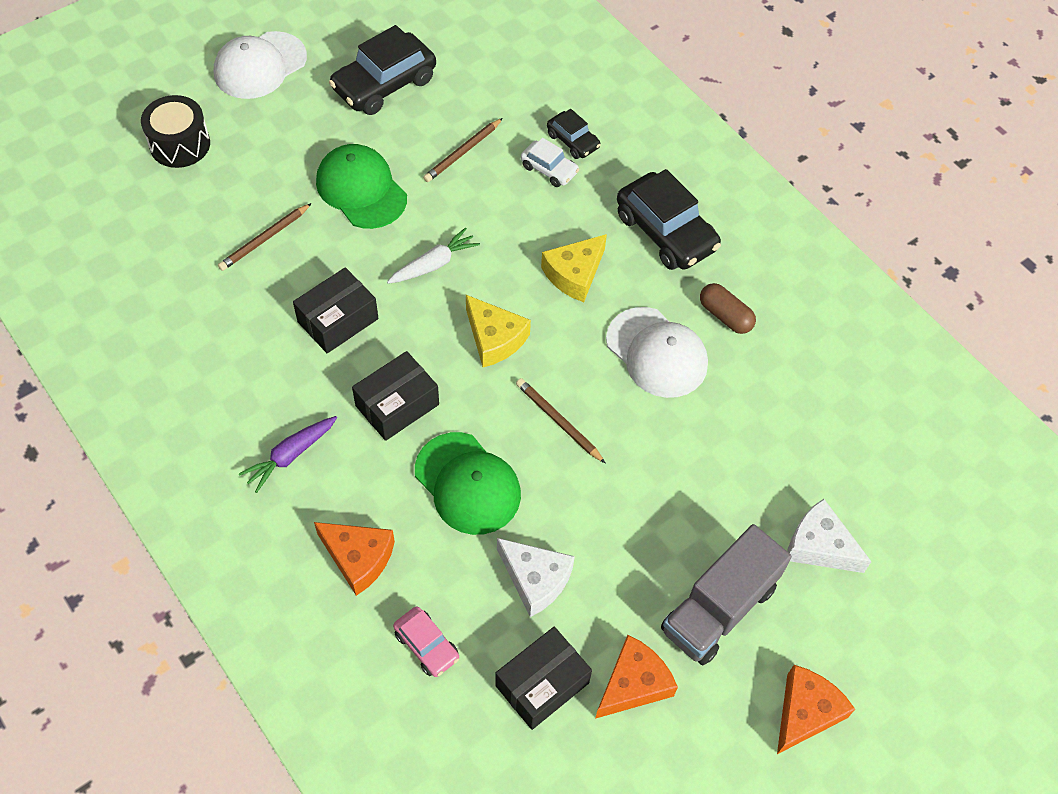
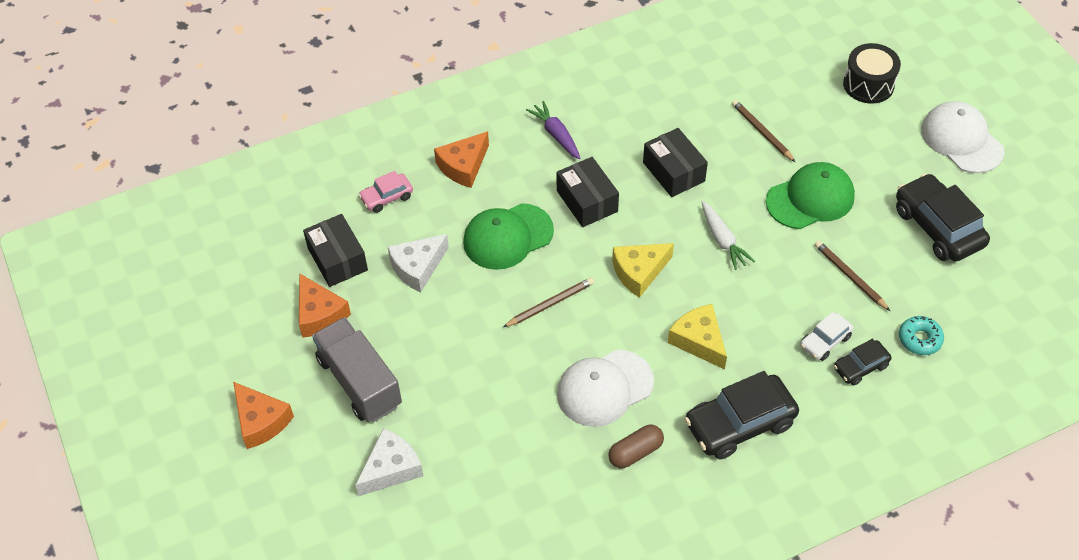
camera: 105 degrees right, 5 degrees down
(529, 97) = (919, 339): none -> turquoise donut

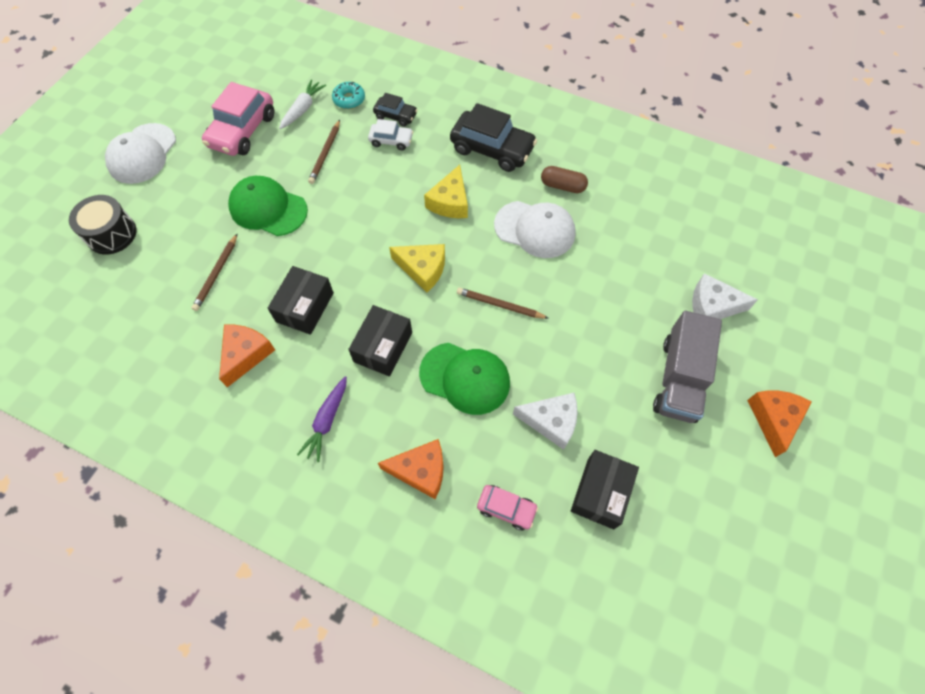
camera: 130 degrees left, 10 degrees up
(319, 314) = (658, 459): orange cheese -> orange cheese (246, 354)
(722, 240) = (350, 237): white carrot -> white carrot (302, 109)
(938, 227) = (242, 130): black car -> pink car

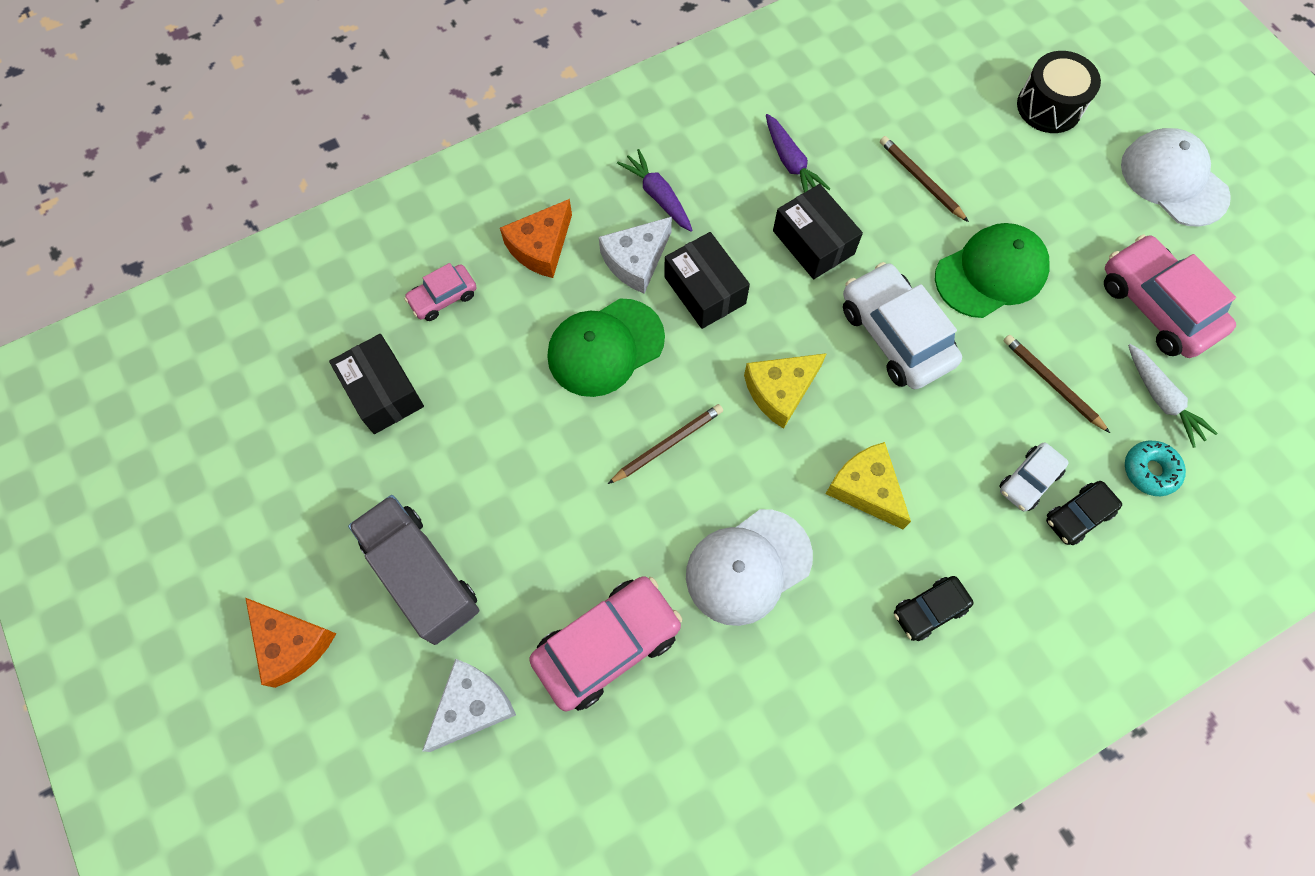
camera: 125 degrees right, 5 degrees up
(246, 354) = (790, 162): orange cheese -> purple carrot
(344, 233) = (895, 335): none -> white car
(492, 149) = (929, 610): black car -> black car, size x0.53
(551, 421) = (490, 399): white cheese -> white cheese (636, 261)
(562, 186) = (796, 661): brown capsule -> none
(628, 266) = (607, 645): none -> pink car

